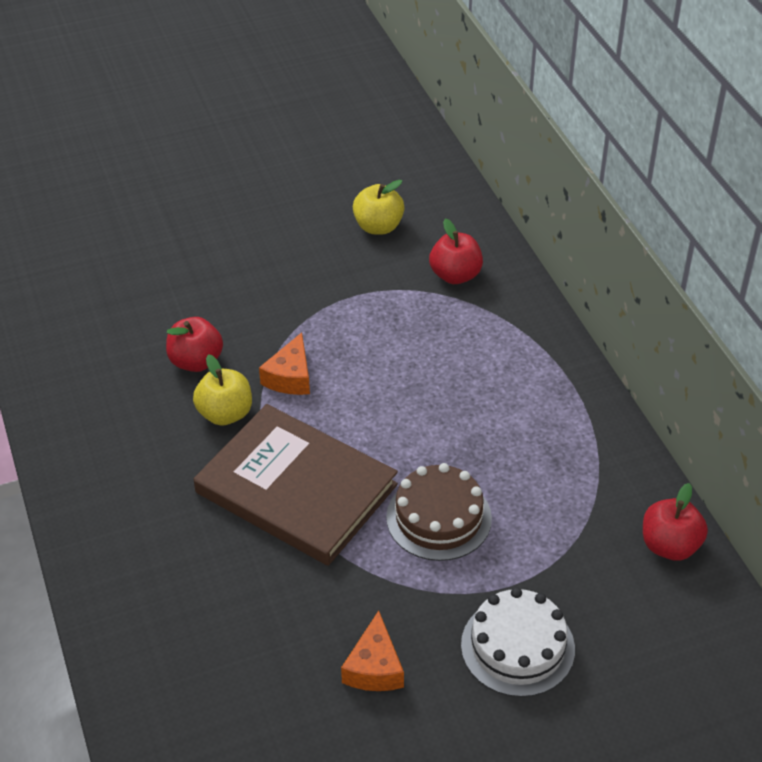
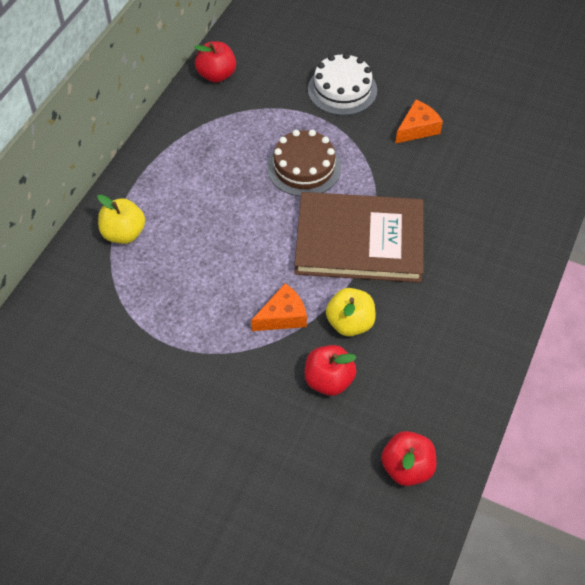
camera: 135 degrees left, 10 degrees up
(296, 488) = (359, 241): brown book -> brown book turned 75 degrees counterclockwise
(378, 227) = (79, 391): yellow apple -> yellow apple (124, 233)
(455, 275) = (91, 303): red apple -> red apple (407, 467)

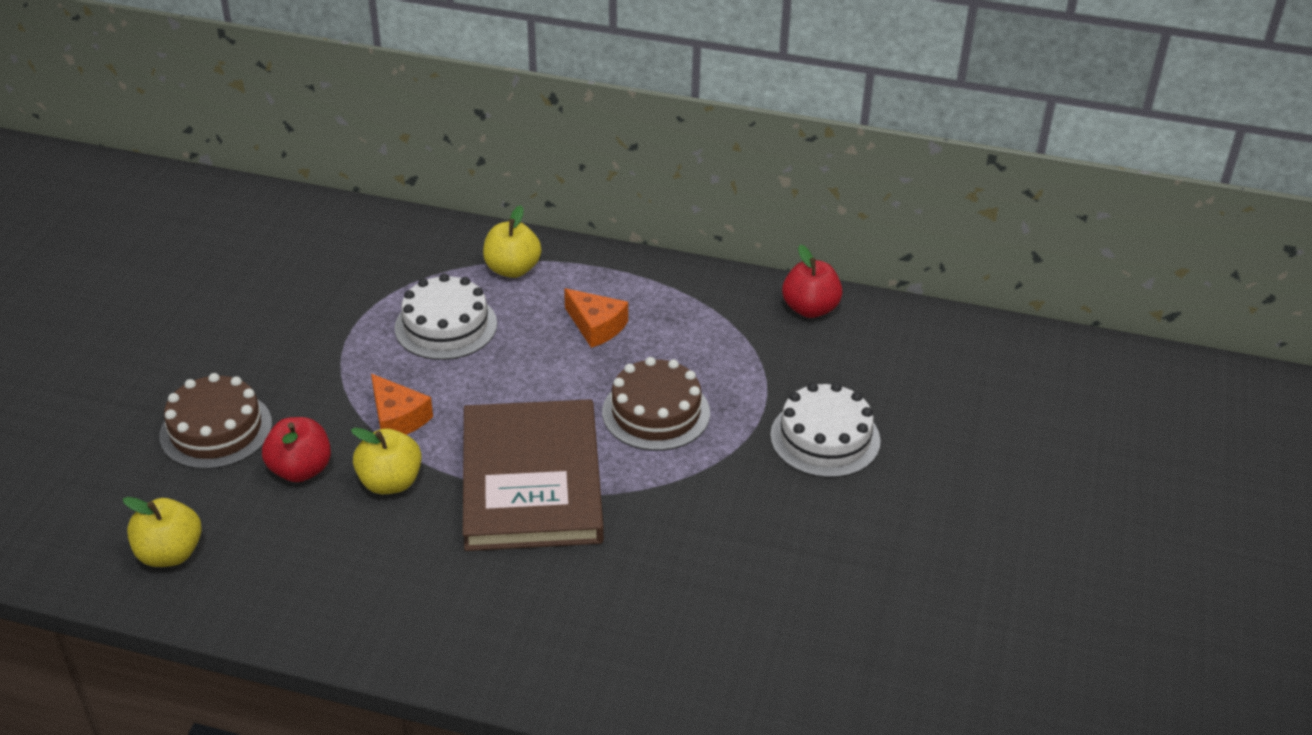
camera: 80 degrees right, 15 degrees down
(182, 281) = (446, 326): none -> white cake
(274, 441) = (216, 430): none -> brown cake
(407, 467) = (170, 553): red apple -> yellow apple
(417, 128) = (768, 530): orange cheese -> orange cheese (596, 326)

